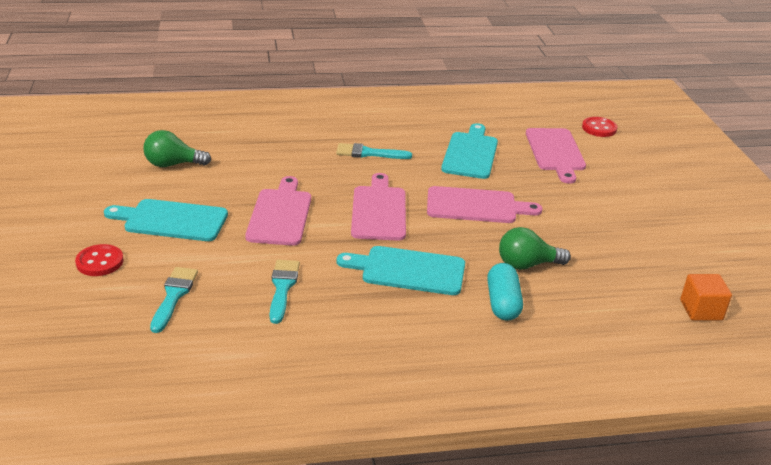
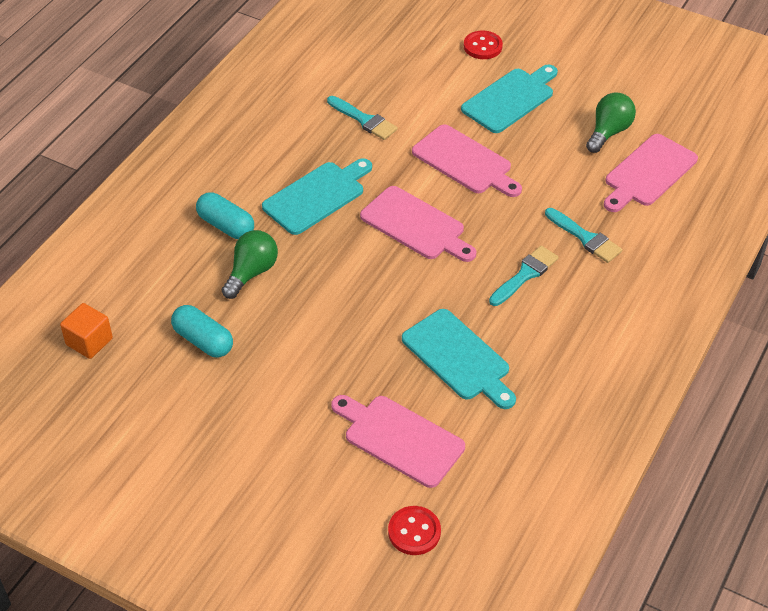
camera: 130 degrees right, 15 degrees up
(174, 296) = (406, 66): turquoise brush -> turquoise brush (585, 238)
(476, 206) = (362, 297): pink cutting board -> pink cutting board (648, 173)
(613, 256) = (203, 341): none -> turquoise capsule

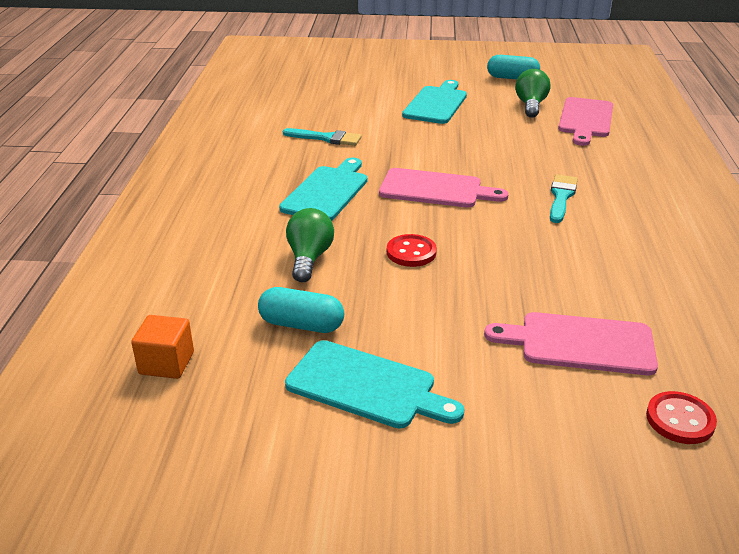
camera: 25 degrees left, 15 degrees down
(226, 226) = (254, 231): turquoise capsule -> turquoise capsule (512, 78)
(459, 358) = (567, 266): turquoise cutting board -> turquoise cutting board (367, 386)
(465, 162) = (437, 144): pink cutting board -> none
(482, 46) = (385, 82): red button -> red button (411, 252)
(585, 238) = (582, 164): turquoise brush -> none

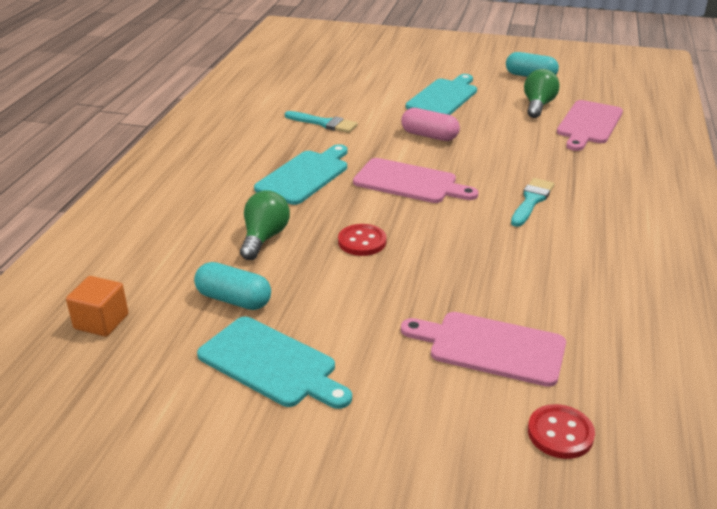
camera: 10 degrees right, 0 degrees up
(437, 142) = (429, 136): none -> pink capsule

